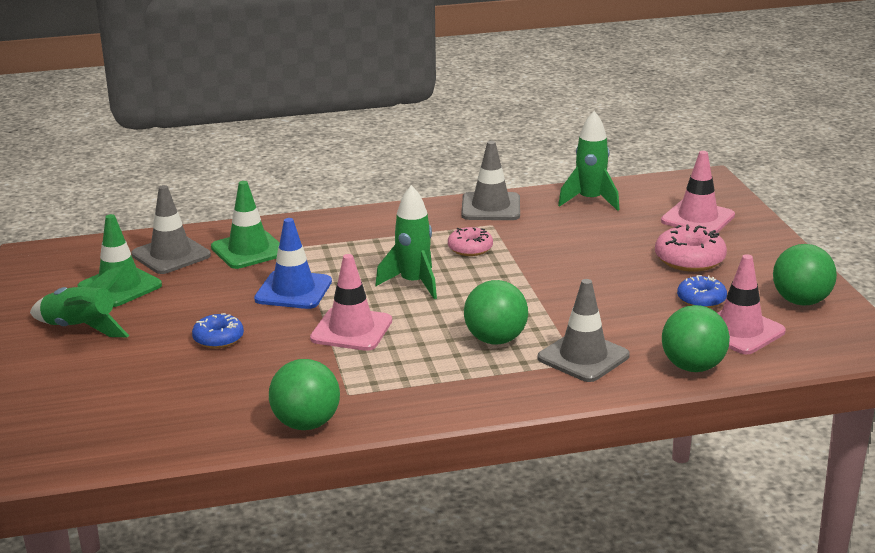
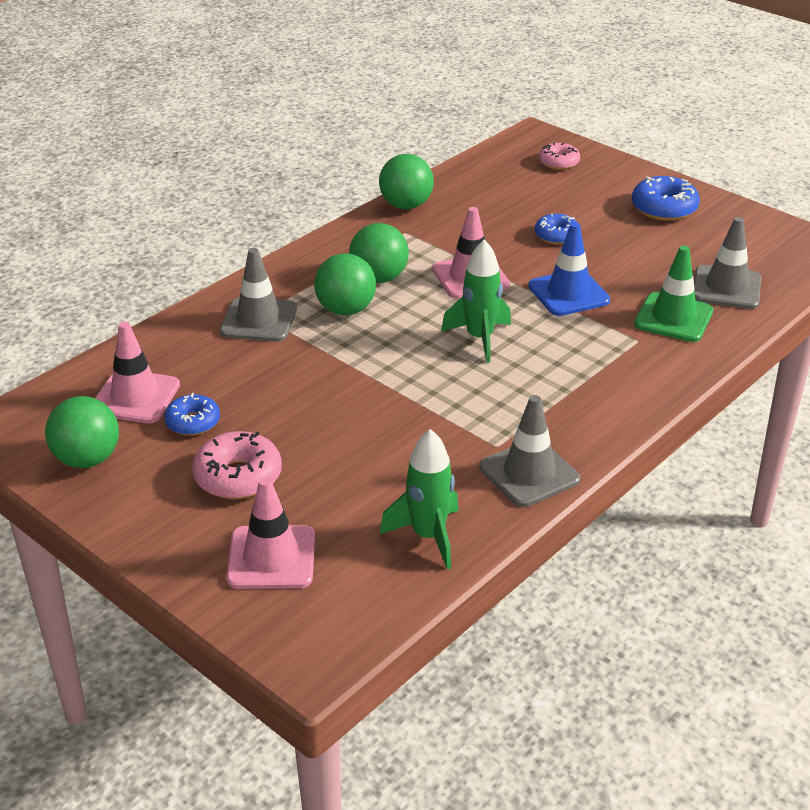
camera: 145 degrees right, 10 degrees up
(81, 328) = (664, 208): green rocket -> blue donut
(120, 286) = (706, 247): green traffic cone -> none
(470, 248) = (479, 401): pink donut -> pink donut (558, 162)
(693, 367) = (159, 343): green ball -> green ball (379, 278)

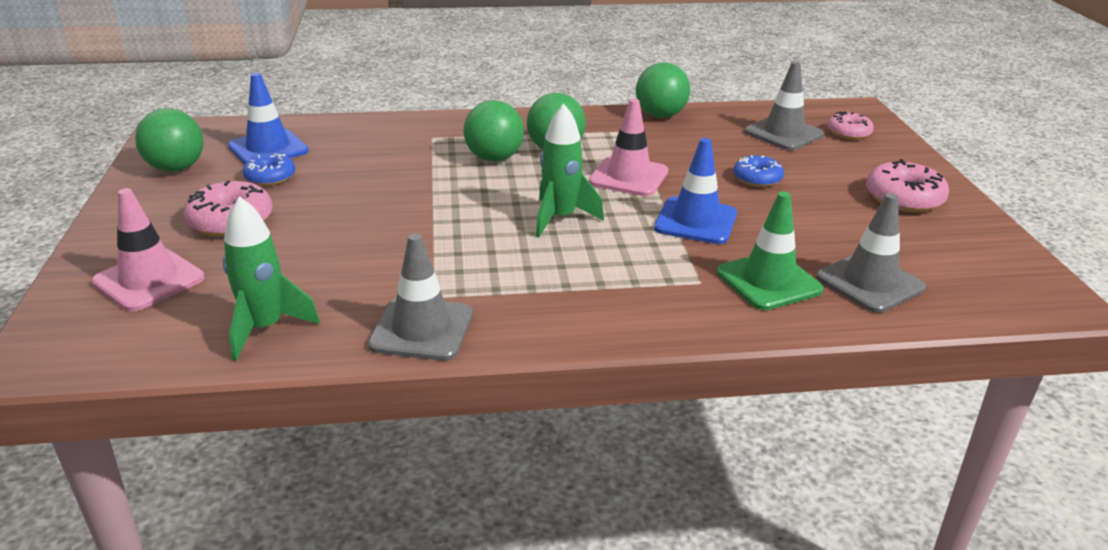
camera: 40 degrees right, 5 degrees down
(135, 397) = (268, 149): pink traffic cone -> blue traffic cone
(259, 320) = (424, 140): grey traffic cone -> grey traffic cone (783, 133)
(664, 208) = (903, 198): blue donut -> pink donut

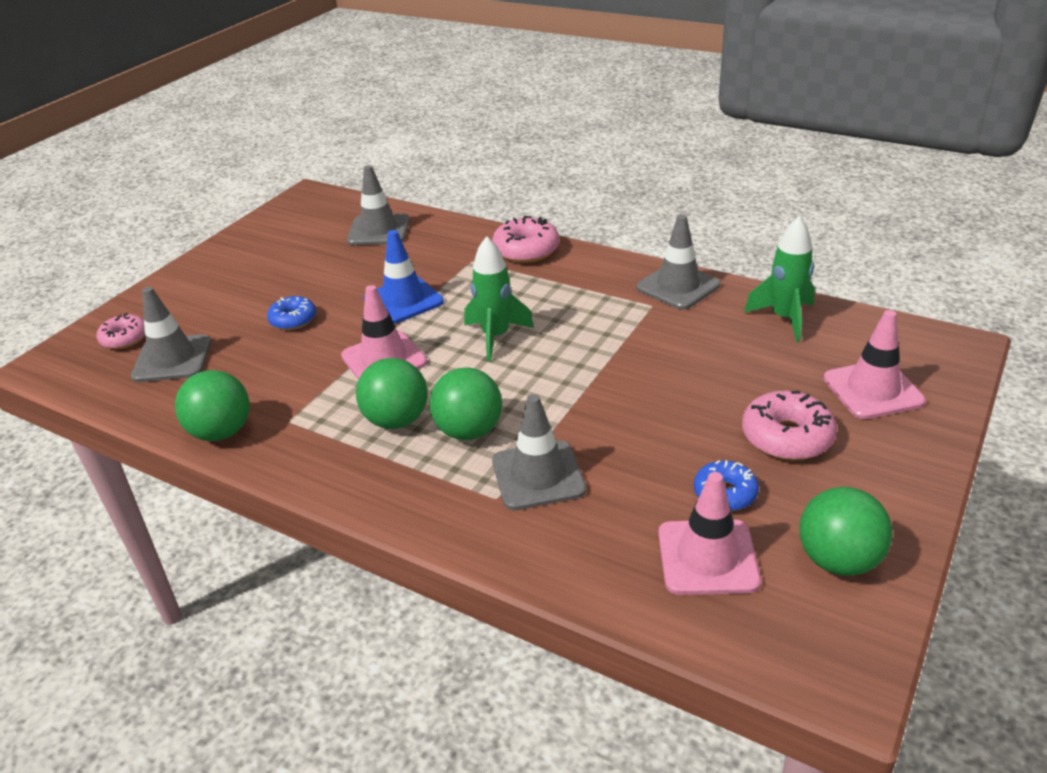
camera: 140 degrees left, 5 degrees up
(268, 149) = (707, 557): blue traffic cone -> pink traffic cone
(415, 152) = (538, 475): none -> grey traffic cone
(768, 281) = (432, 248): green traffic cone -> none
(903, 198) = (237, 269): pink donut -> pink donut (526, 250)

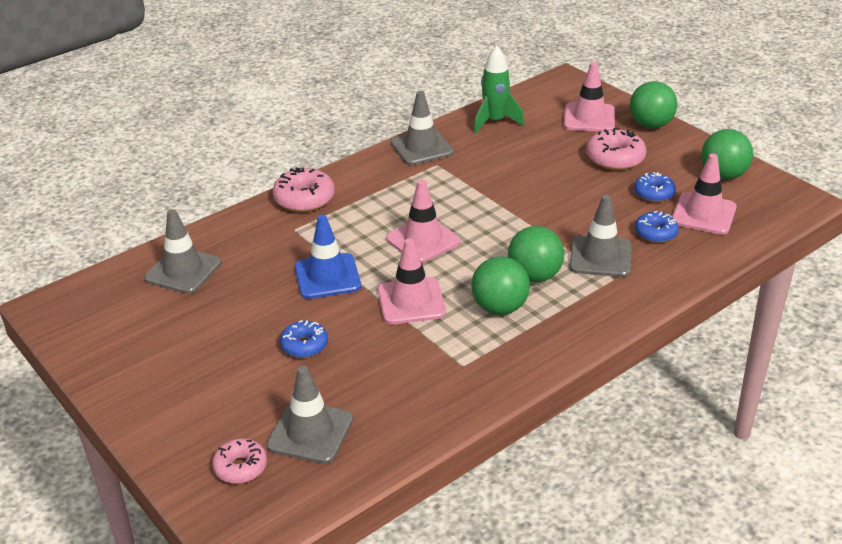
camera: 70 degrees left, 0 degrees up
(221, 432) = (454, 406): green ball -> green ball (650, 125)
(496, 337) = (423, 240): green rocket -> pink traffic cone
(624, 515) = (655, 233): none -> blue donut

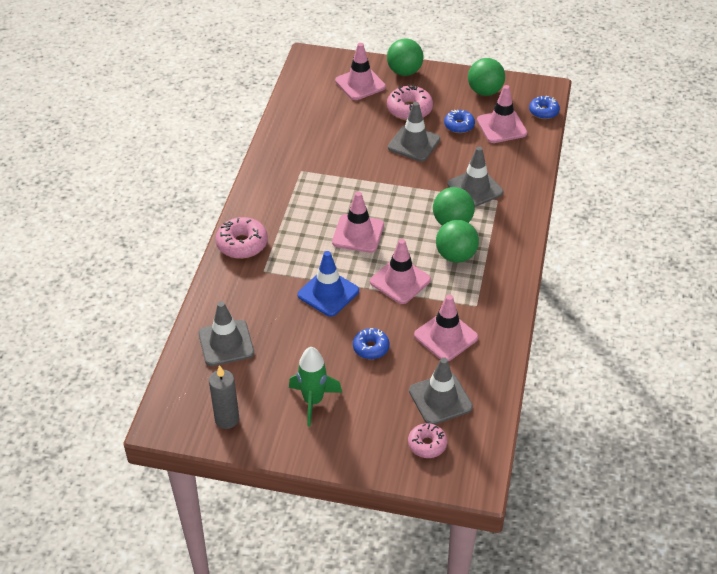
camera: 40 degrees left, 10 degrees up
(99, 333) = (227, 419): none -> grey candle
(392, 376) = (446, 336): none -> pink traffic cone
(421, 148) = (275, 162): grey traffic cone -> grey traffic cone (414, 143)
(495, 121) = (301, 116): green rocket -> green rocket (313, 401)
(655, 233) = (488, 155): blue donut -> blue donut (543, 111)

